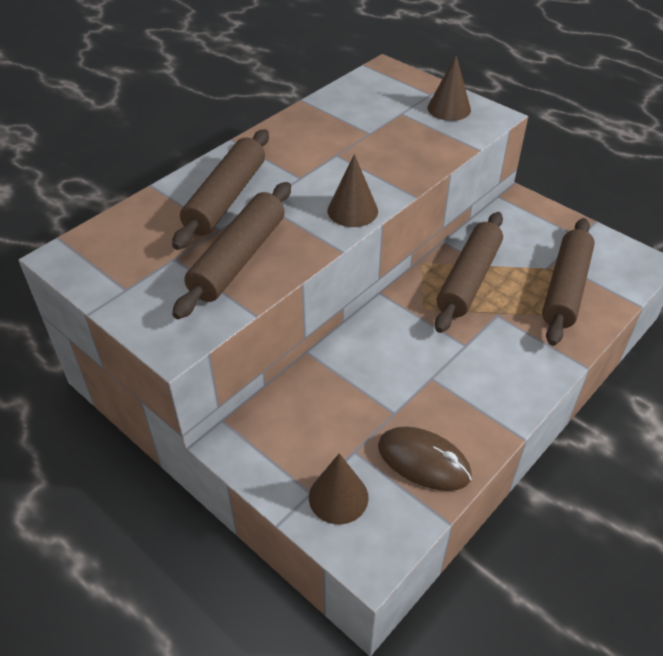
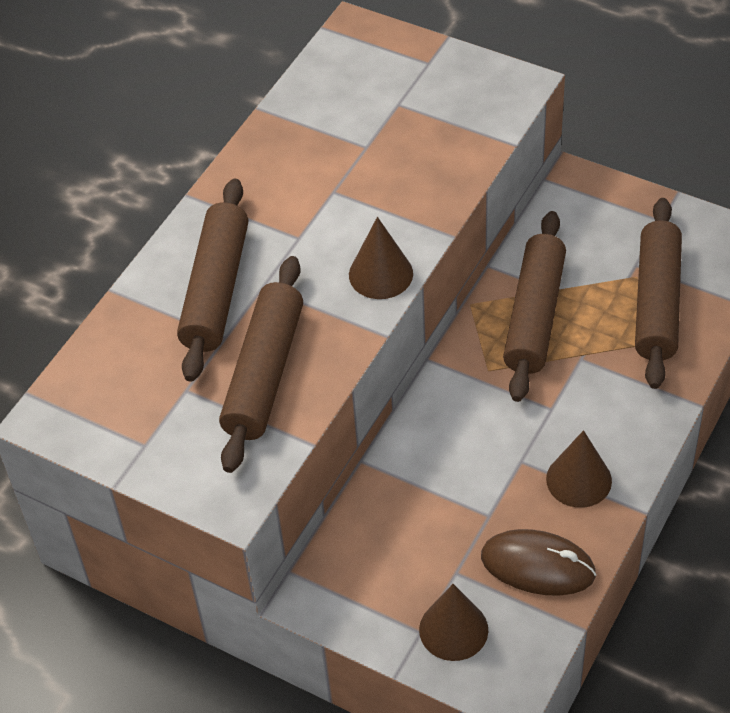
camera: 10 degrees left, 5 degrees up
(449, 108) = (459, 84): brown cone -> brown cone (579, 480)

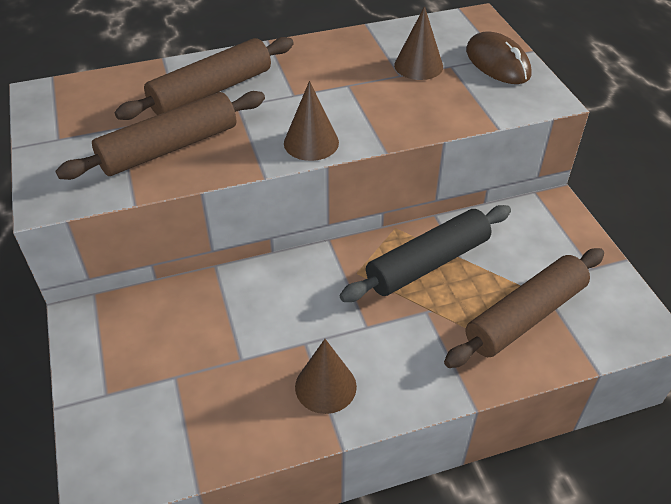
camera: 40 degrees right, 5 degrees down
(453, 629) = (124, 411): brown cone -> brown cone (418, 65)
(534, 315) = (428, 263): brown rolling pin -> black rolling pin
(538, 566) = (226, 419): brown mouse -> brown mouse (497, 63)

